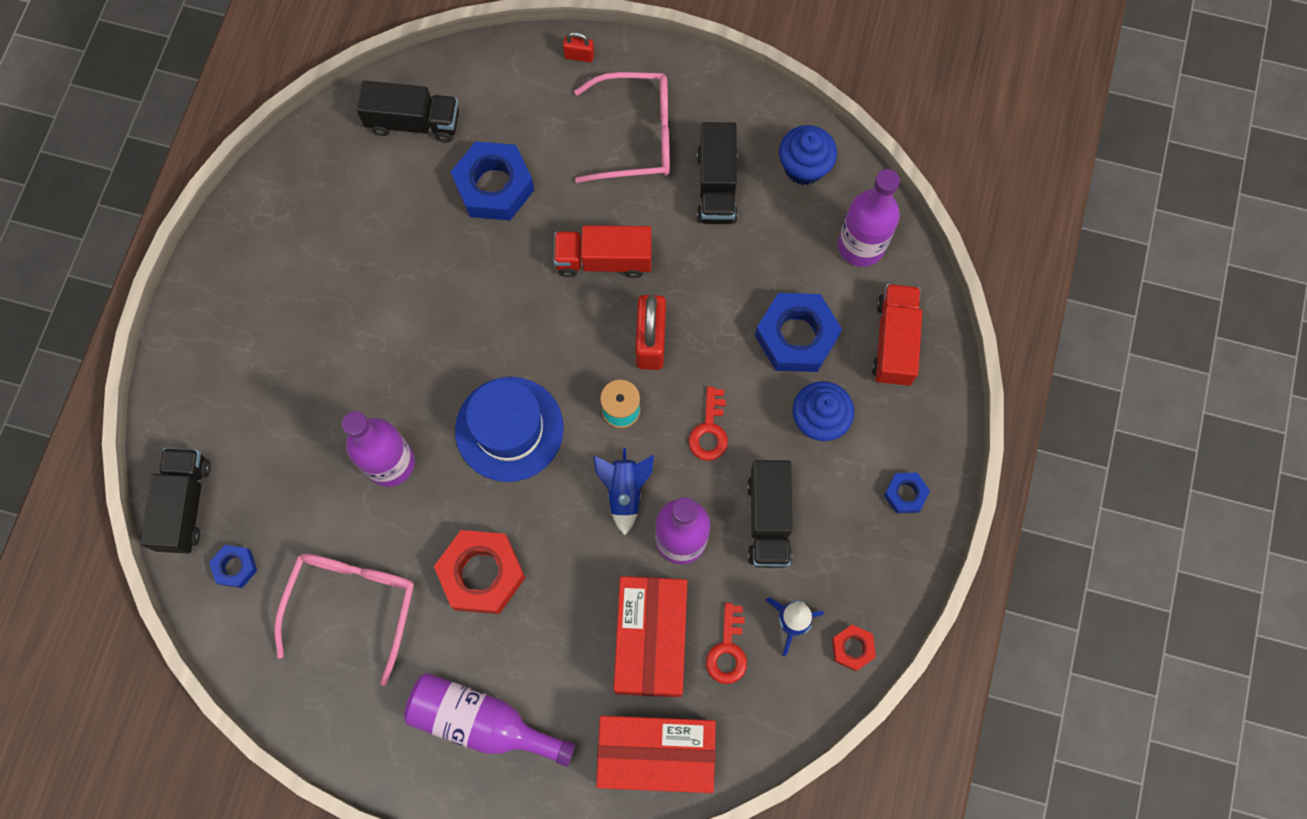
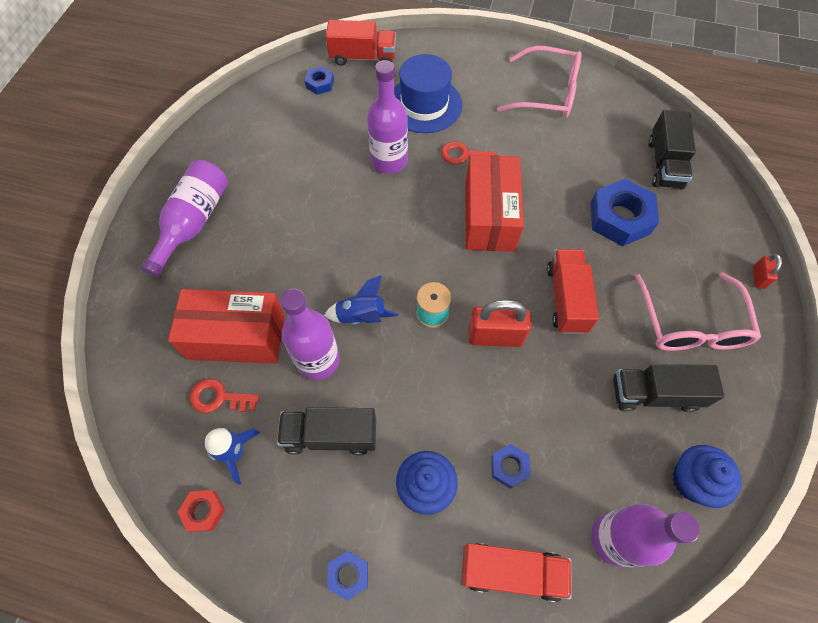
camera: 90 degrees right, 10 degrees down
(185, 505) = (363, 57): black truck -> red truck
(353, 604) = (288, 145): pink glasses -> pink glasses (547, 93)
(482, 573) = (302, 219): red nut -> none
(509, 429) = (415, 234): blue hat -> blue hat (424, 104)
(656, 753) = (145, 340): red box -> red box (489, 216)
(709, 430) = (414, 385): red key -> red key (463, 155)
(796, 336) = (509, 467): blue nut -> blue nut, size x0.51

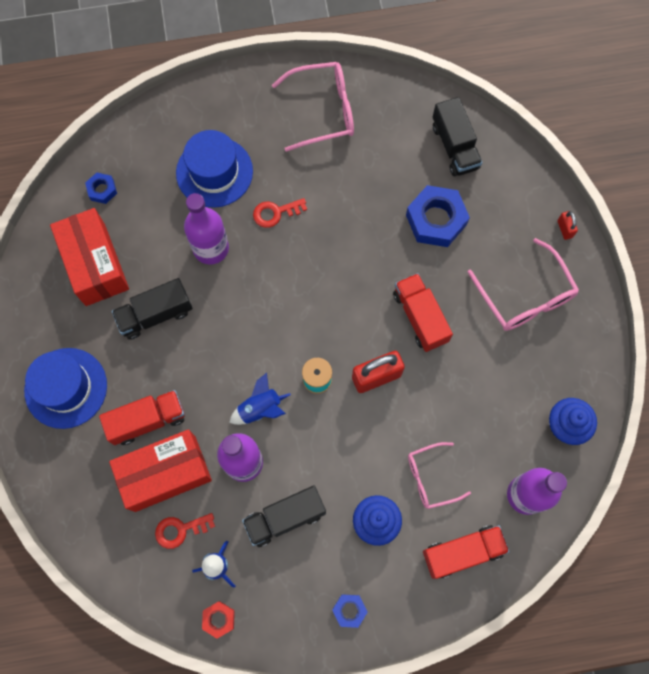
camera: 25 degrees left, 10 degrees up
(194, 222) = (66, 388): purple bottle -> blue hat
(363, 57) = (128, 141): red truck -> red truck (147, 420)
(489, 216) = (325, 266): red box -> red box (95, 264)
(509, 467) = (431, 478): blue nut -> pink glasses
(654, 394) = (517, 369): black truck -> black truck (155, 314)

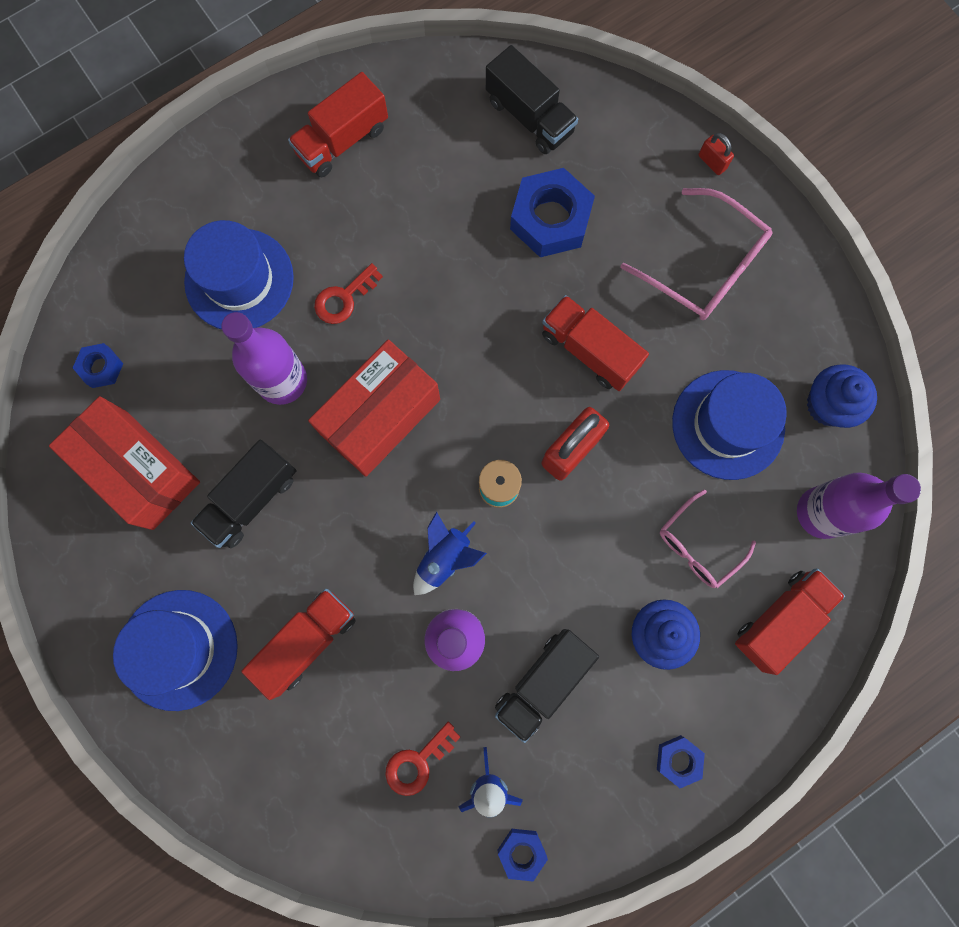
camera: 25 degrees left, 5 degrees up
(165, 473) = (363, 699): red box -> red box (380, 416)
(219, 619) = (521, 852): red nut -> blue nut
(323, 111) = (342, 141): pink glasses -> red truck
(490, 407) = (728, 424): none -> blue hat

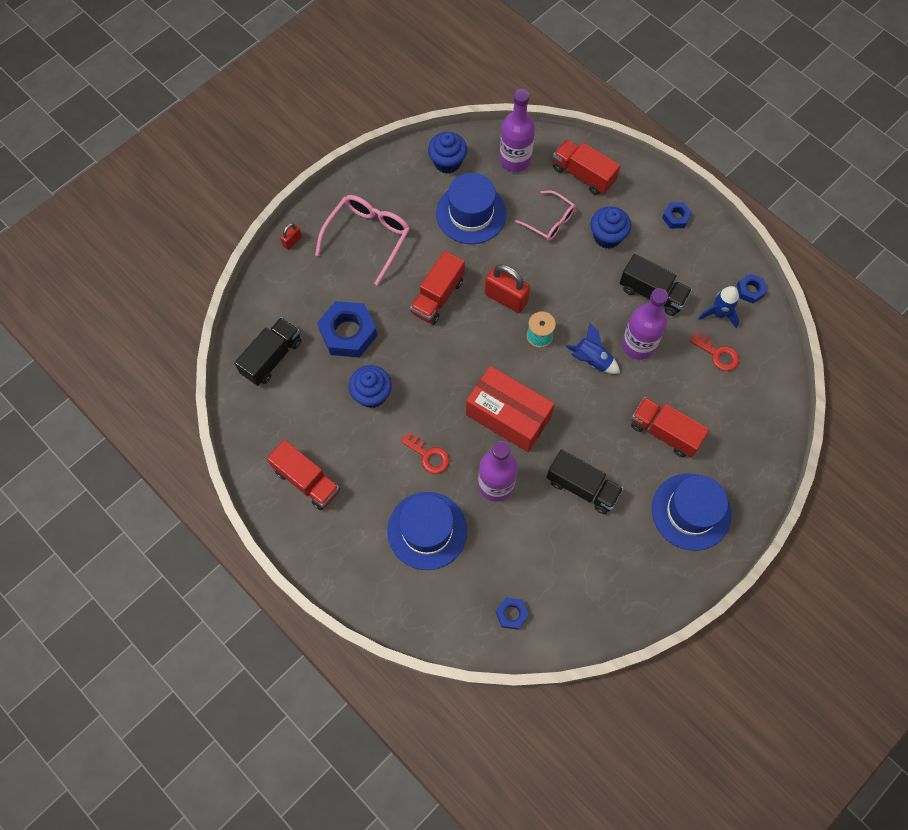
camera: 100 degrees left, 10 degrees down
(139, 469) = (579, 567): red box -> none
(450, 238) = (372, 394): none -> blue cupcake

